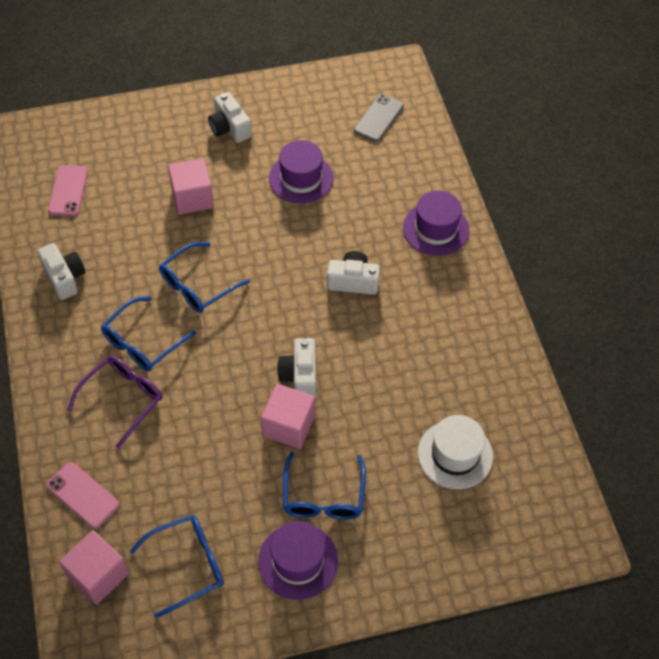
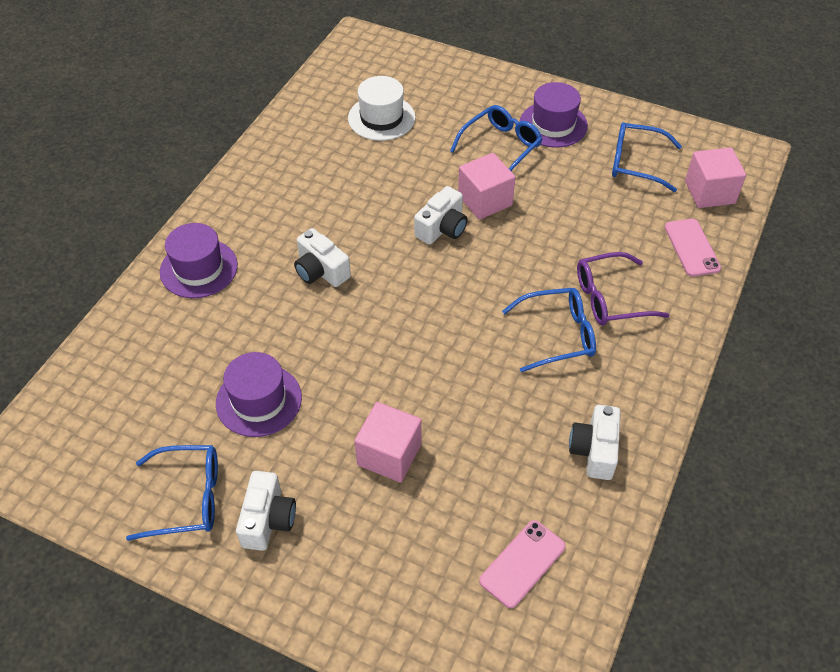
camera: 140 degrees left, 5 degrees down
(197, 285) = (464, 355): blue glasses -> blue glasses (187, 498)
(379, 118) = (105, 415): grey phone -> none

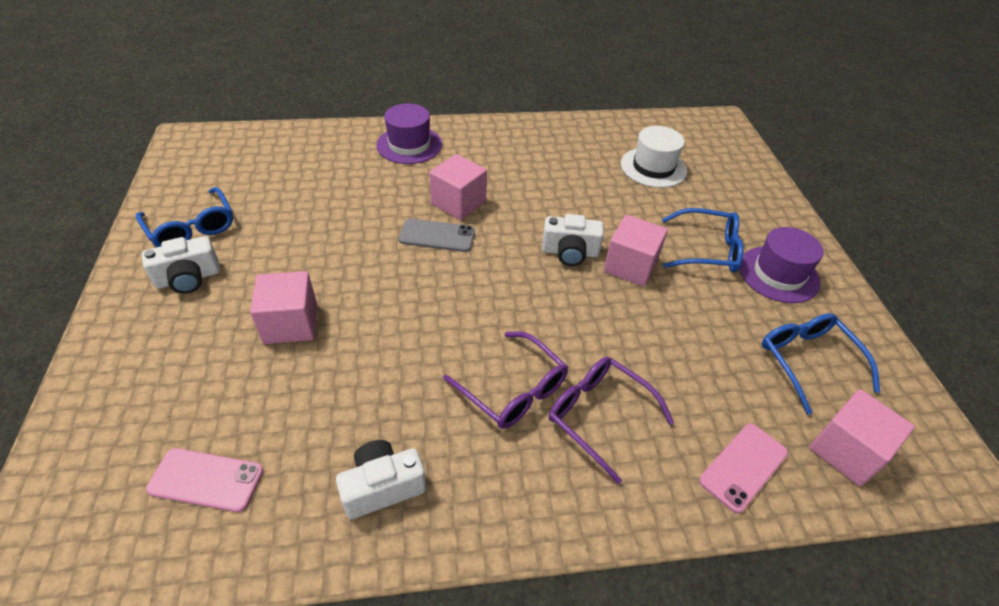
camera: 55 degrees right, 5 degrees down
(259, 400) = (304, 225): purple hat -> none
(321, 271) = (458, 203): white camera -> pink cube
(354, 306) = (437, 236): none -> grey phone
(557, 335) = (513, 389): blue glasses -> purple glasses

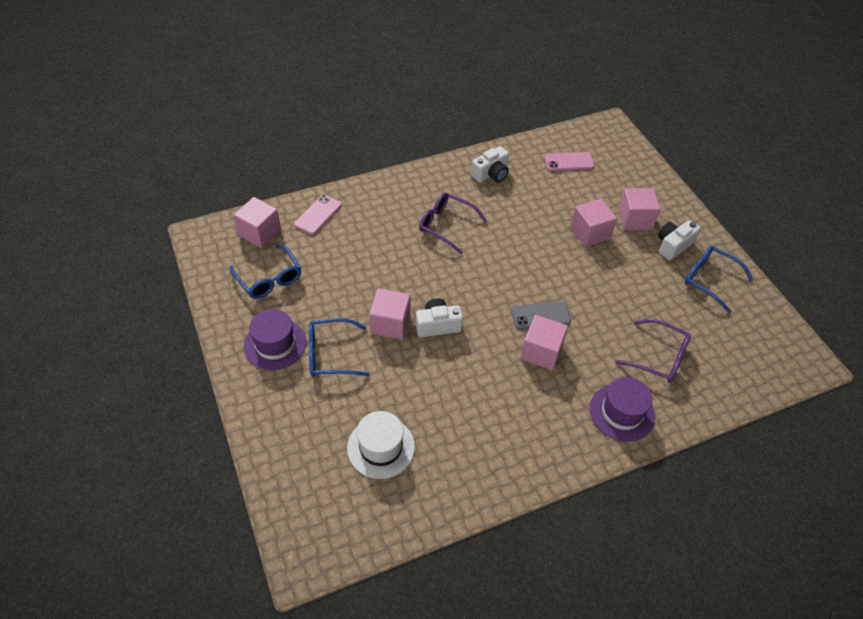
camera: 165 degrees right, 5 degrees up
(201, 329) = (635, 219): none -> pink cube
(599, 416) = (396, 222): purple glasses -> purple glasses (659, 357)

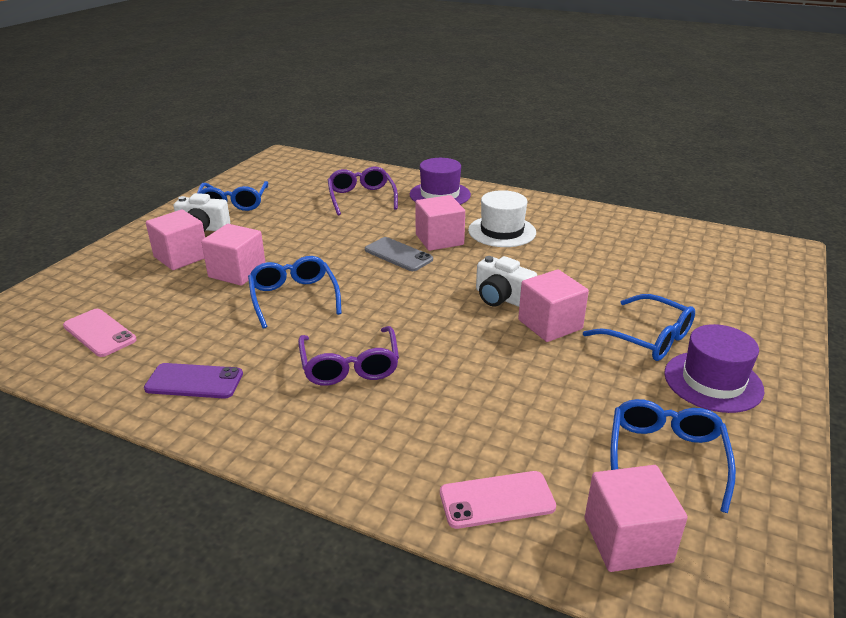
camera: 130 degrees left, 20 degrees down
(381, 447) = (659, 264): white hat -> white hat (502, 231)
(491, 174) = (194, 381): white camera -> purple phone
(534, 240) = (294, 298): none -> blue glasses

